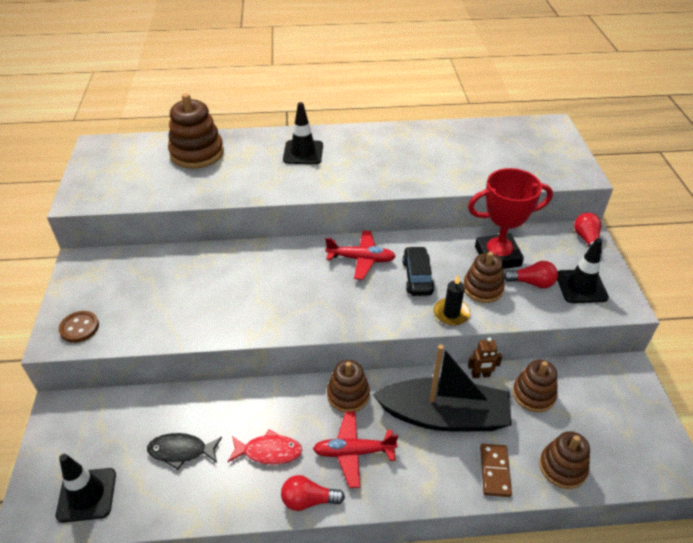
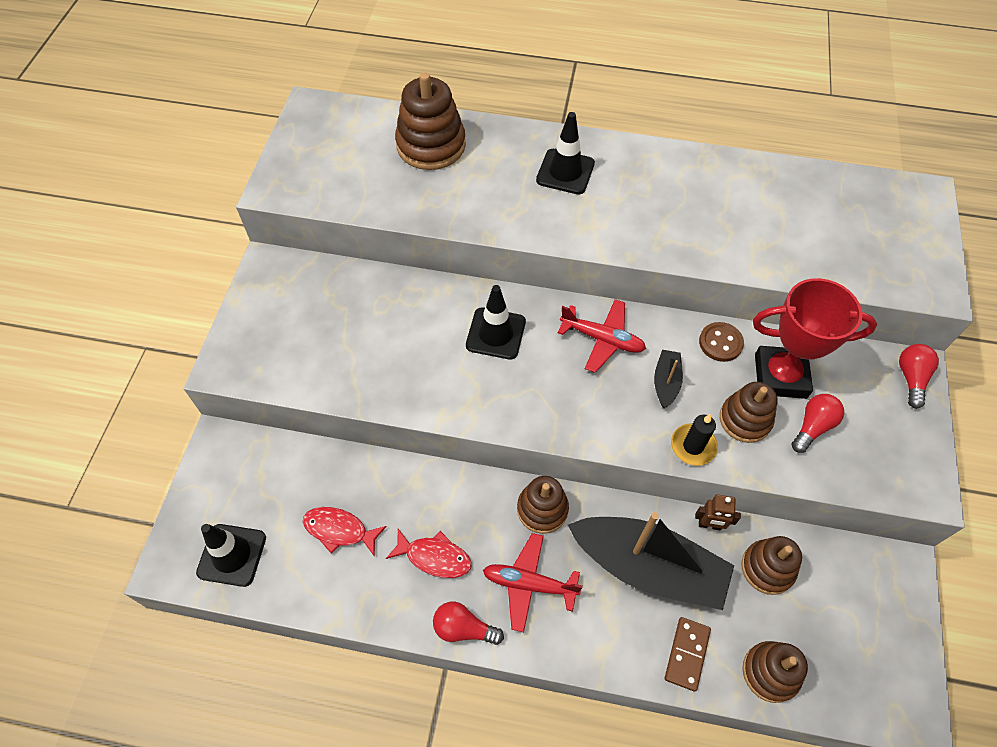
camera: 15 degrees right, 15 degrees up
(79, 328) = (253, 357): brown button -> brown button (720, 343)
(181, 451) = (339, 530): black fish -> red fish
(417, 277) = (666, 382): black car -> black boat
(532, 283) = (812, 427): red light bulb -> red light bulb turned 75 degrees counterclockwise
(581, 286) = (877, 448): black traffic cone -> black traffic cone (496, 333)

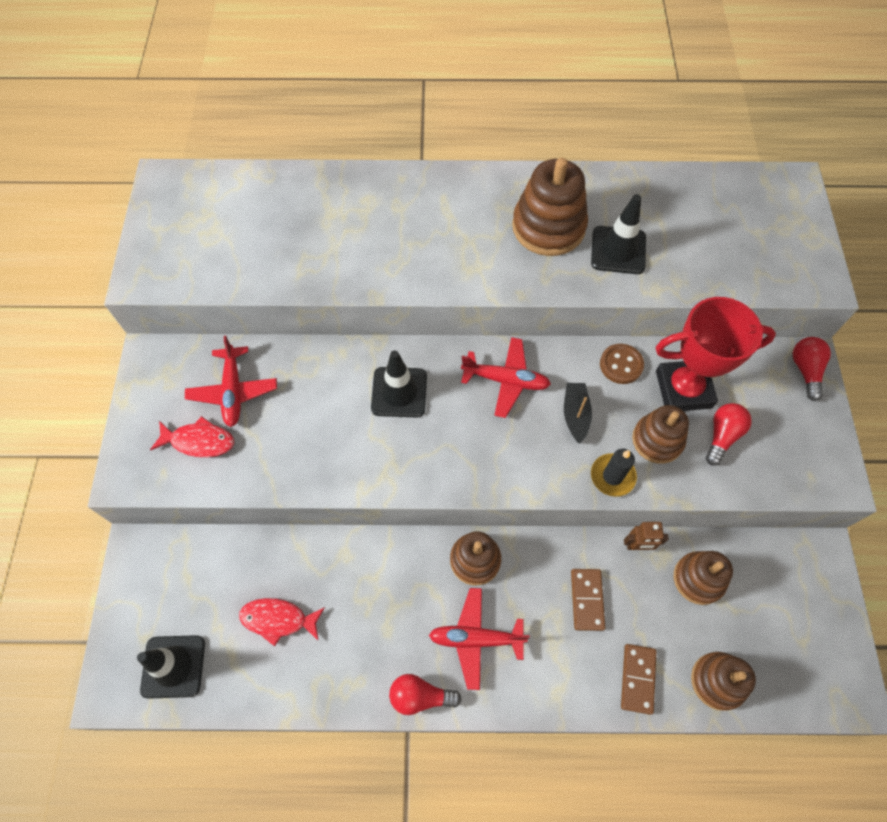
camera: 10 degrees left, 5 degrees up
(338, 307) = (233, 391): none -> red plane
(431, 145) = (297, 204): brown stacking toy -> brown stacking toy (548, 227)
(434, 557) = (378, 629): red fish -> red fish (199, 441)
(565, 172) = (440, 213): black traffic cone -> black traffic cone (618, 250)
(648, 567) = (587, 600): black boat -> brown domino

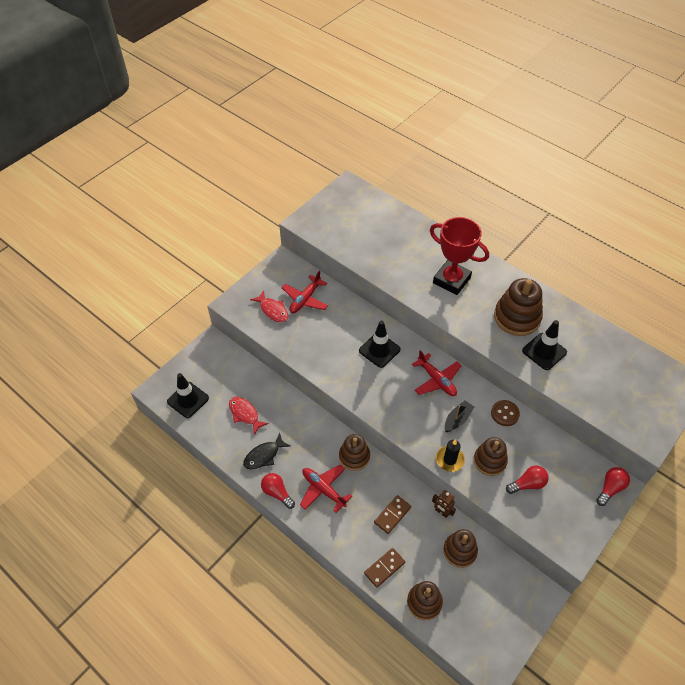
camera: 40 degrees right, 10 degrees down
(357, 658) = (264, 455): none -> black fish
(683, 389) = (528, 448): red trophy -> red trophy (451, 280)

